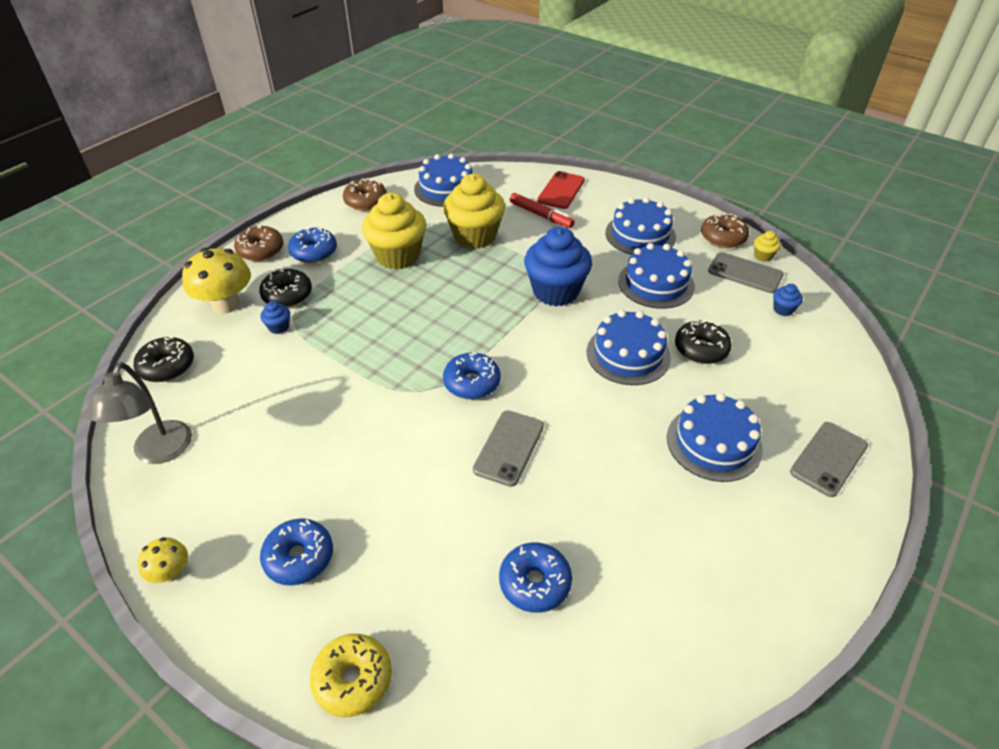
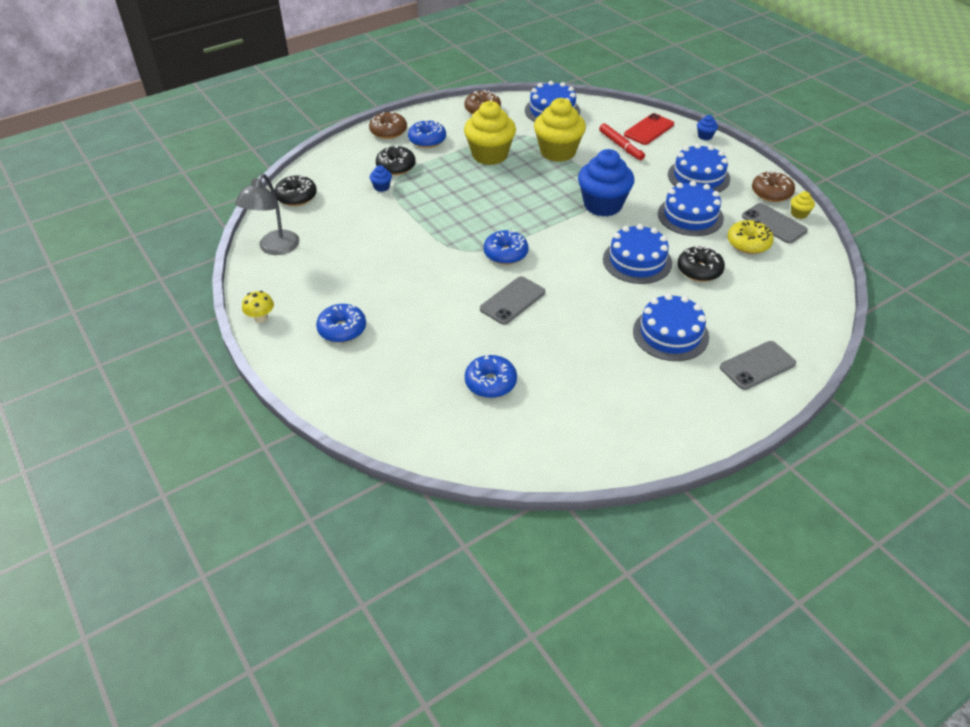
camera: 20 degrees right, 0 degrees up
(226, 304) = (350, 164): yellow mushroom -> none
(353, 679) = (350, 401): yellow donut -> yellow donut (748, 243)
(783, 309) = (789, 257): blue cupcake -> blue cupcake (705, 136)

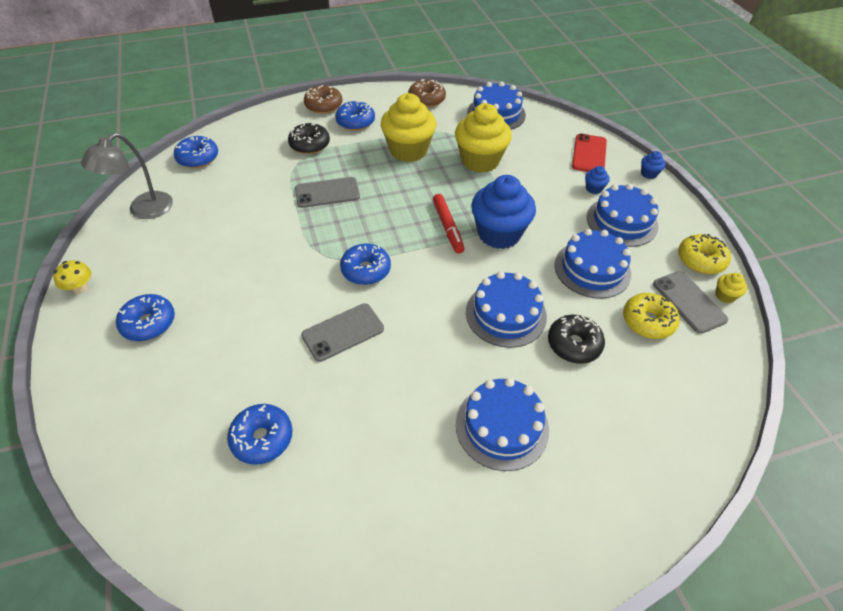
camera: 15 degrees right, 5 degrees up
(296, 197) = (198, 158): black donut -> blue donut
(381, 187) = (283, 164): blue cupcake -> blue cupcake (593, 188)
(621, 146) = (550, 167): red marker -> red marker (448, 227)
(649, 130) = (589, 154): red phone -> red phone turned 45 degrees counterclockwise
(757, 365) = (592, 506): grey phone -> grey phone (327, 193)
(771, 193) = (700, 260): brown donut -> yellow donut

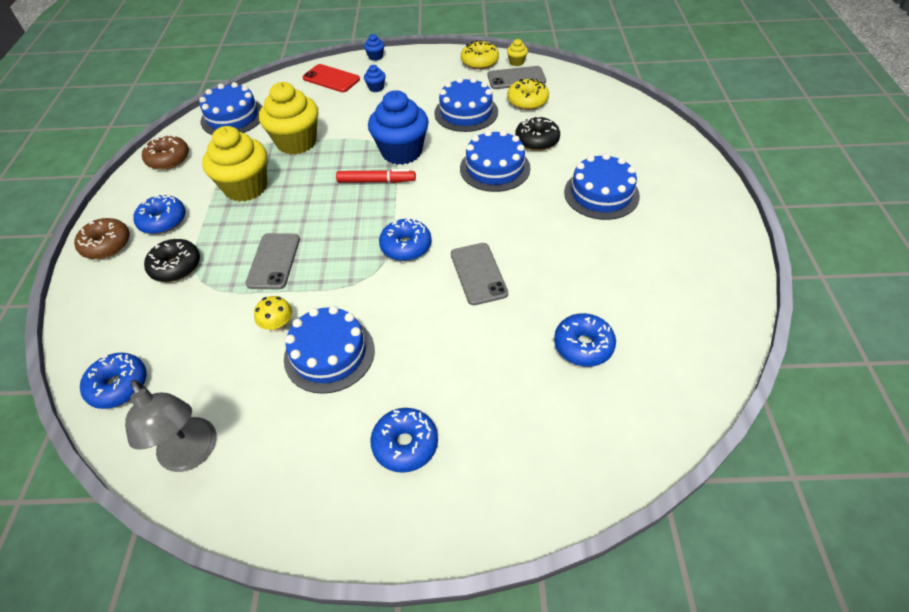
camera: 70 degrees left, 0 degrees up
(80, 288) = (311, 530): yellow mushroom -> yellow mushroom (278, 325)
(622, 221) = (422, 84): blue cake -> blue cake (329, 354)

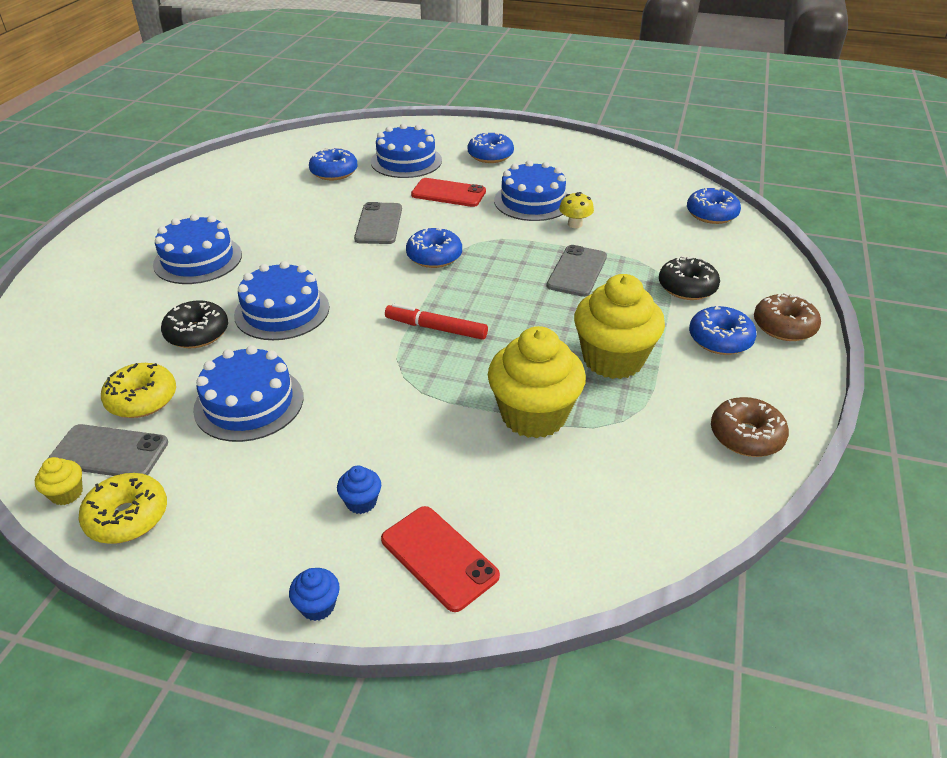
camera: 165 degrees left, 10 degrees down
(192, 454) = (640, 174): grey lamp -> none
(232, 117) = (647, 502): blue cake -> blue cake (406, 161)
(401, 152) = (383, 360): blue cupcake -> none
(429, 342) = (448, 193): none -> red phone

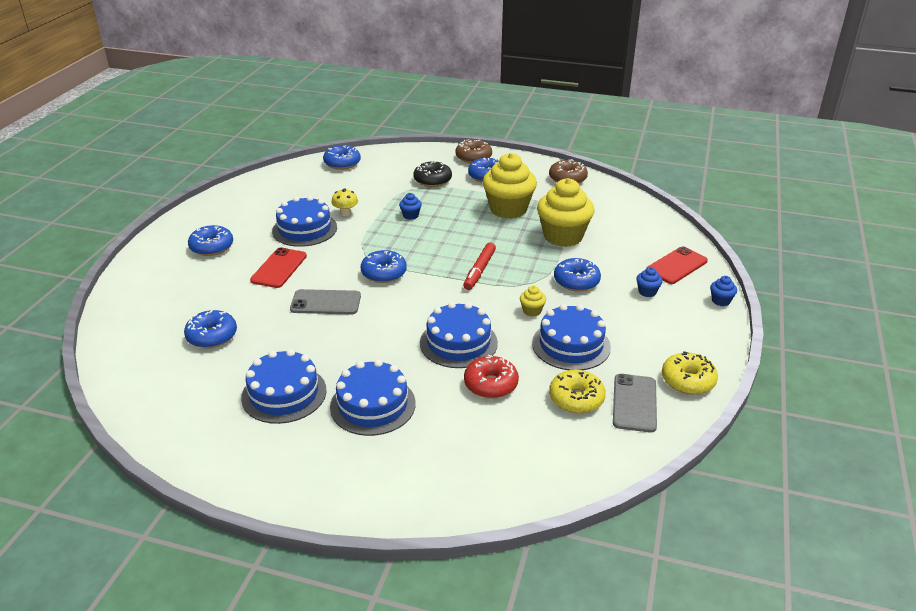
camera: 90 degrees left, 5 degrees down
(67, 494) = (678, 414): yellow cupcake -> yellow cupcake (532, 311)
(197, 333) = (490, 384): black donut -> red donut
(400, 420) = (576, 281): none -> blue donut
(406, 161) = (204, 293): blue cake -> blue cake (284, 394)
(577, 271) = (410, 215): grey phone -> blue cupcake

